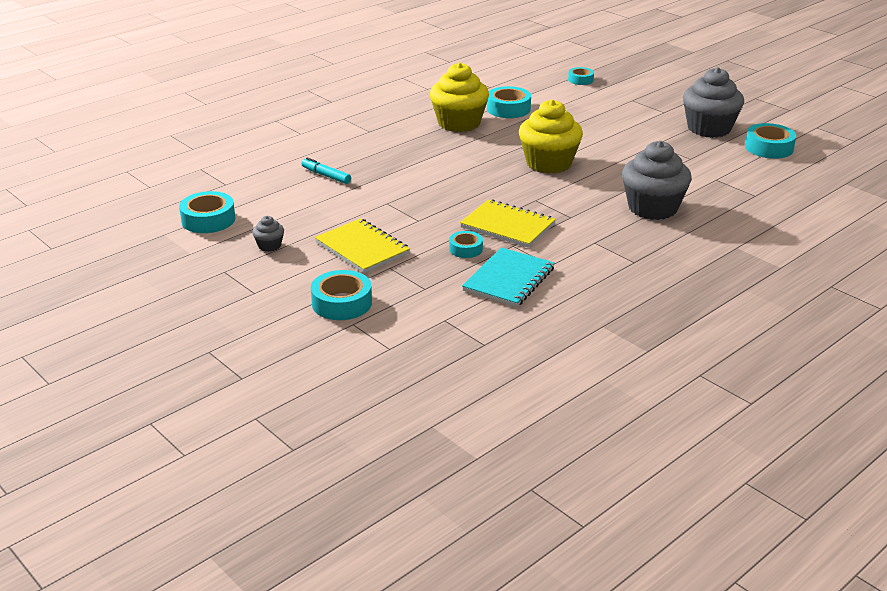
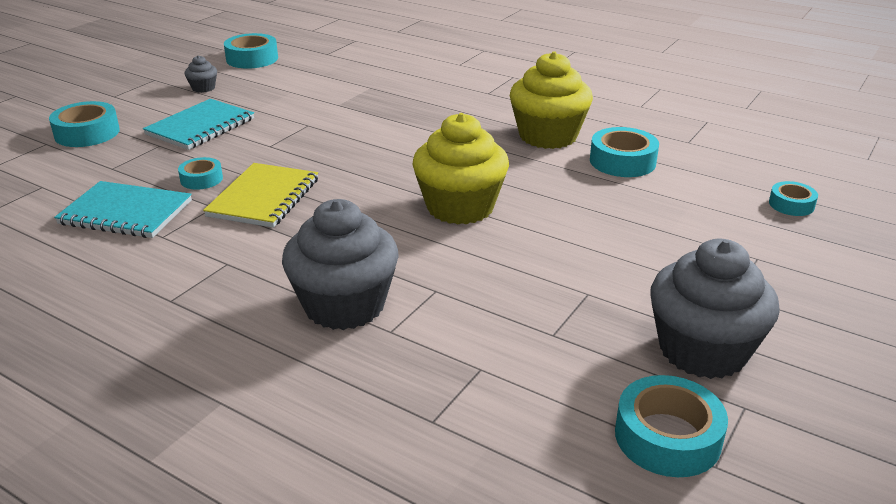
camera: 75 degrees right, 0 degrees up
(326, 176) = (362, 89): turquoise marker -> none
(362, 248) = (200, 127): yellow notebook -> turquoise notebook

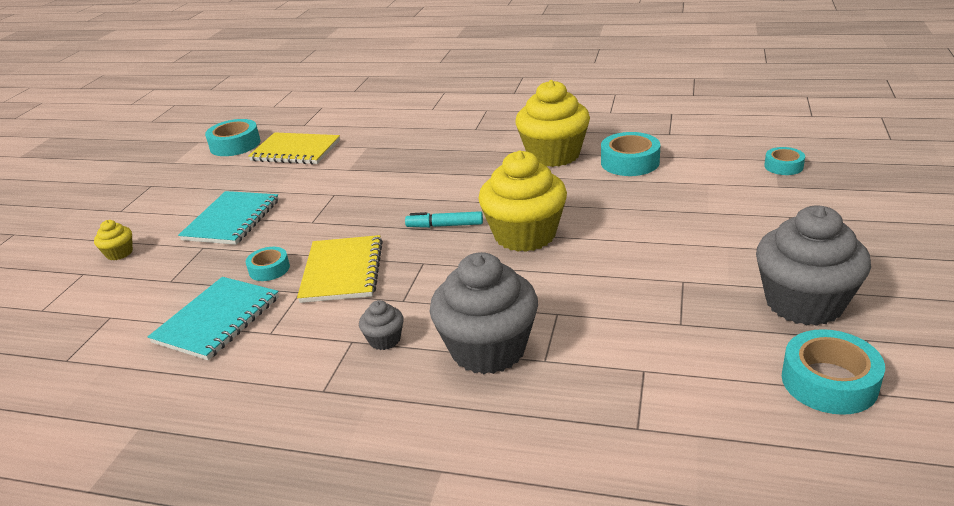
camera: 15 degrees left, 0 degrees up
(87, 133) = (119, 253): turquoise tape -> yellow cupcake
(126, 213) = (217, 320): turquoise notebook -> turquoise notebook turned 60 degrees counterclockwise
(203, 88) = (207, 183): grey cupcake -> grey cupcake (384, 340)
(302, 76) = (295, 151): none -> yellow notebook
(389, 179) = (445, 225): none -> turquoise marker

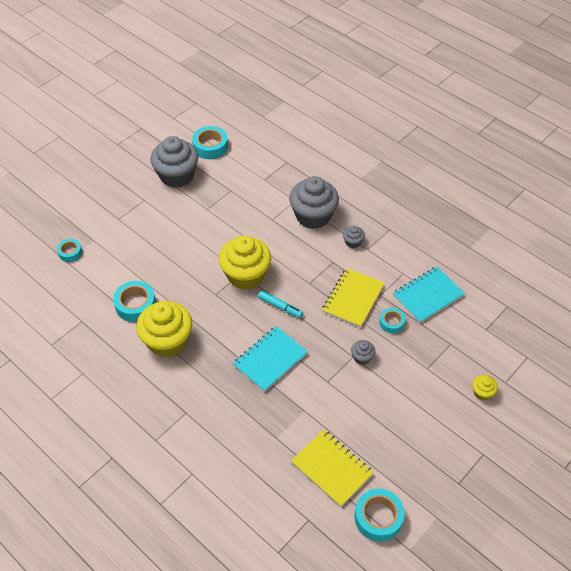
camera: 155 degrees left, 20 degrees up
(231, 220) = (403, 390): turquoise notebook -> turquoise notebook (270, 360)
(299, 225) = (362, 357): none -> grey cupcake

